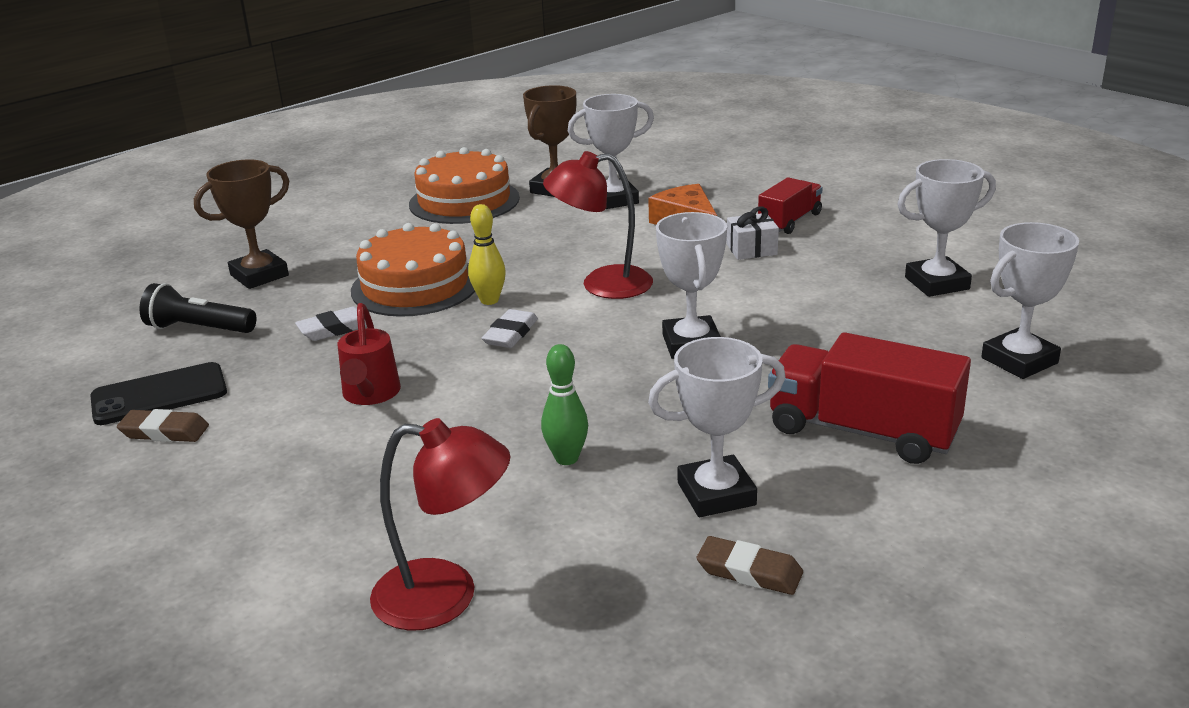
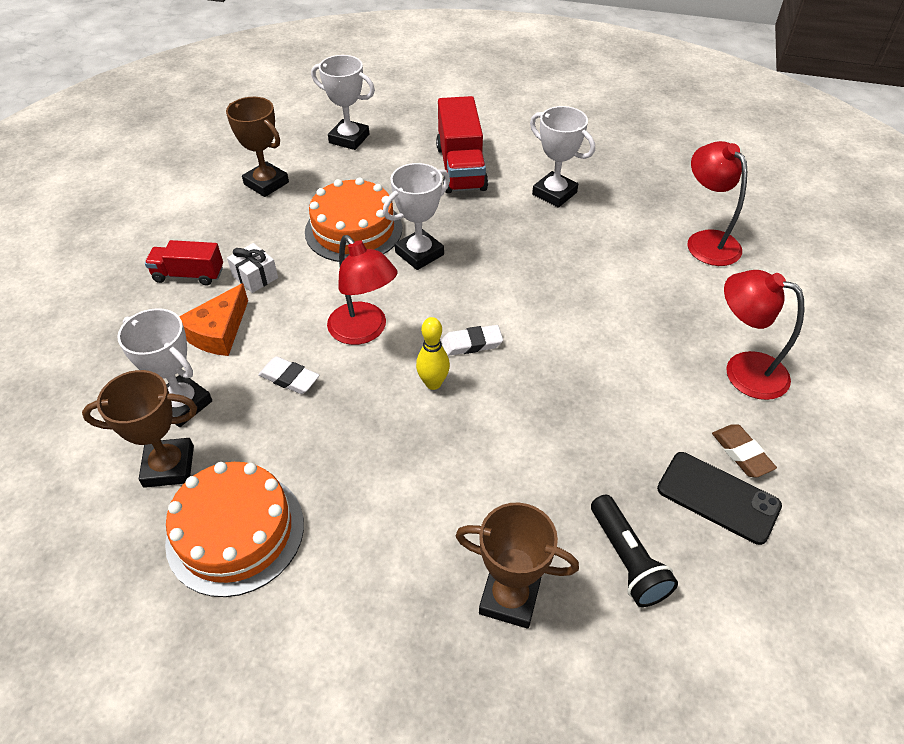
camera: 125 degrees left, 20 degrees up
(229, 491) = (743, 370): none -> red lamp
(335, 329) = (547, 454): white eraser -> white eraser (289, 378)
(370, 395) = (603, 370): red watering can -> none
(415, 286) = (443, 448): orange cake -> orange cake (353, 230)
(566, 458) = (577, 252): green bowling pin -> none
(749, 572) = (596, 168): brown eraser -> none
(937, 283) = (266, 183): white trophy -> brown trophy

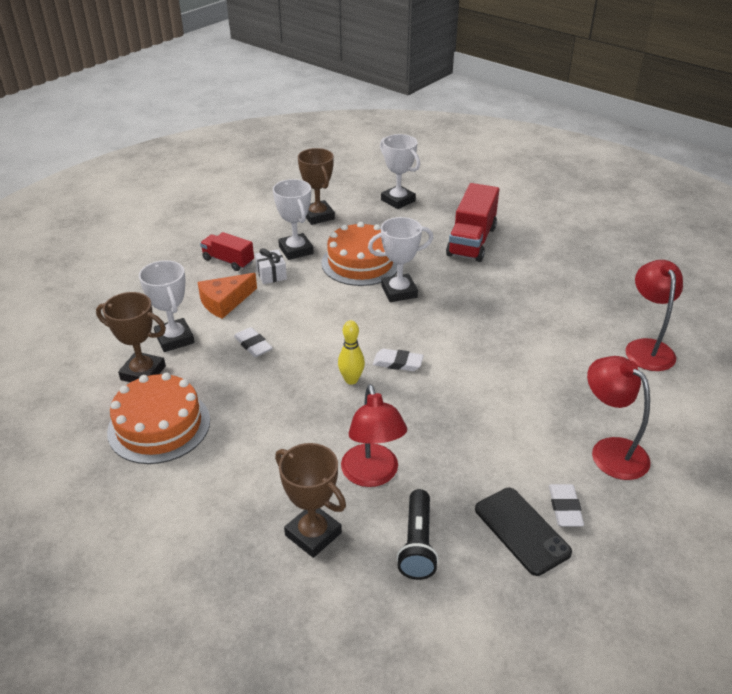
camera: 25 degrees right, 10 degrees down
(364, 331) = (324, 331): red lamp -> red lamp (372, 475)
(554, 193) = (536, 278): white trophy -> white trophy (296, 250)
(742, 453) = (565, 508): brown eraser -> white eraser

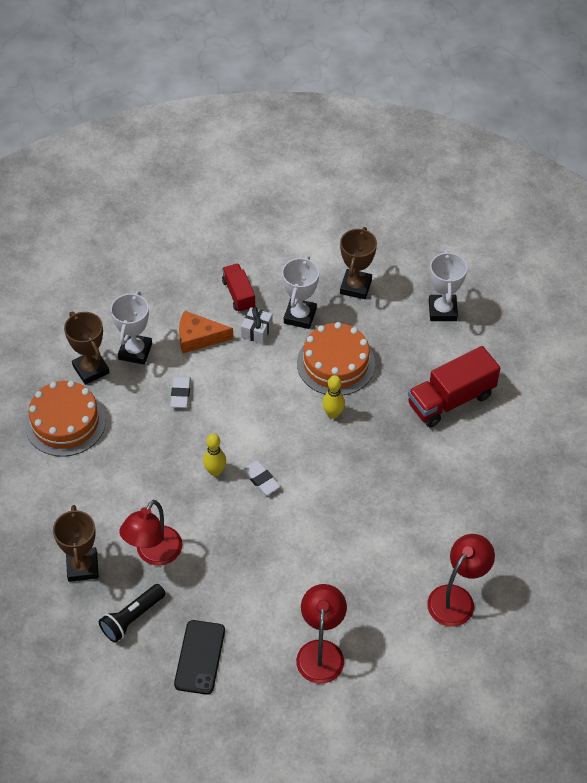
camera: 40 degrees right, 15 degrees up
(399, 292) = (333, 414): white trophy -> yellow bowling pin
(565, 508) = (242, 664): white eraser -> none

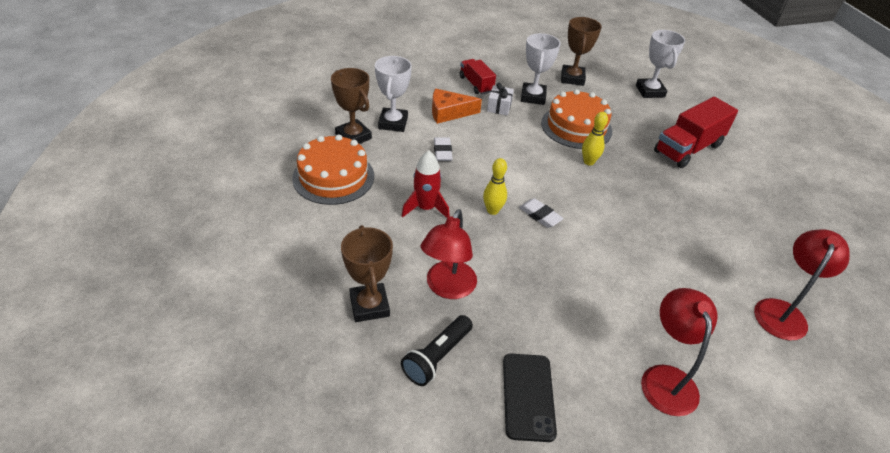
camera: 10 degrees left, 10 degrees down
(150, 465) = (425, 208): none -> red rocket

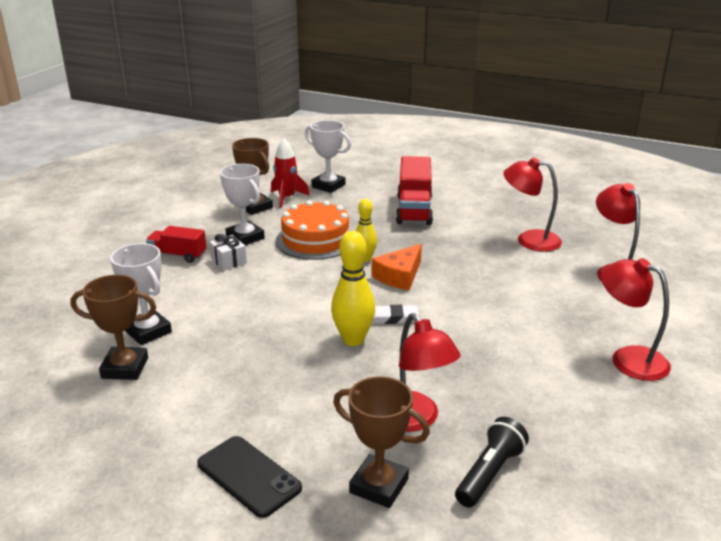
camera: 45 degrees left, 15 degrees down
(333, 177) = (164, 414): orange cake -> none
(425, 208) = (296, 377): red rocket -> red rocket (287, 198)
(437, 357) = (490, 473): black flashlight -> black flashlight turned 135 degrees counterclockwise
(442, 152) = (236, 324): white eraser -> none
(449, 112) = (189, 291): orange cheese -> orange cheese (399, 276)
(492, 210) = (353, 339): yellow bowling pin -> yellow bowling pin, size x1.56
(528, 396) = (584, 441): black phone -> black phone (249, 476)
(748, 233) = (529, 240): none -> red lamp

